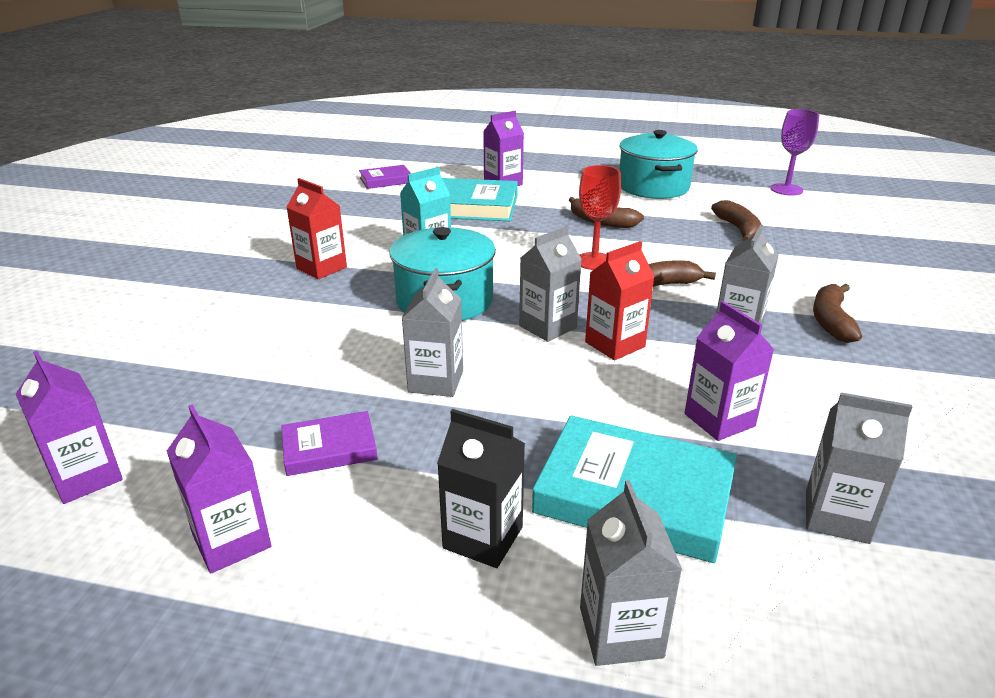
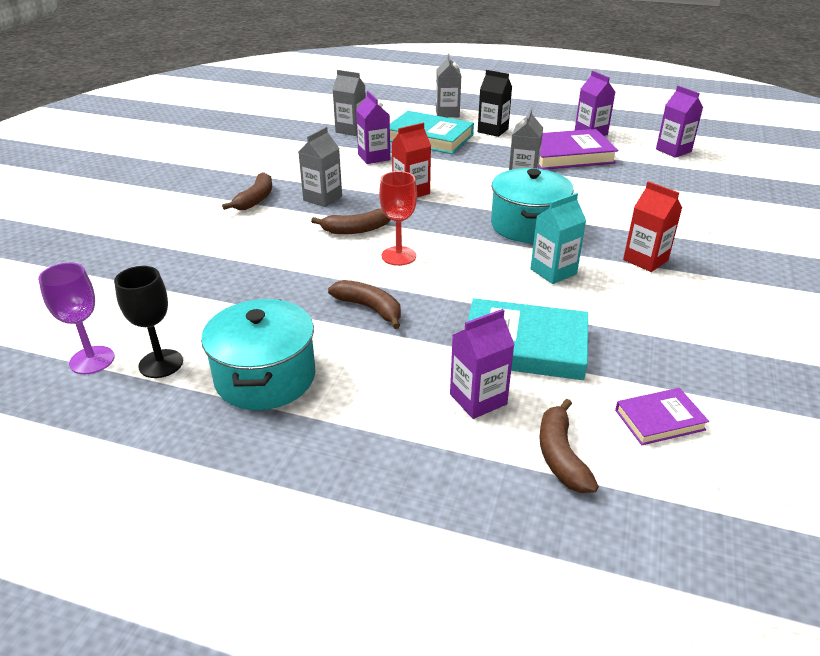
camera: 175 degrees left, 5 degrees up
(329, 448) = (568, 155): purple book -> purple book, size x1.86
(547, 327) = (452, 204): grey carton -> none
(734, 190) = (161, 364): none -> black goblet
(738, 229) = (230, 289): brown banana -> brown banana (560, 456)

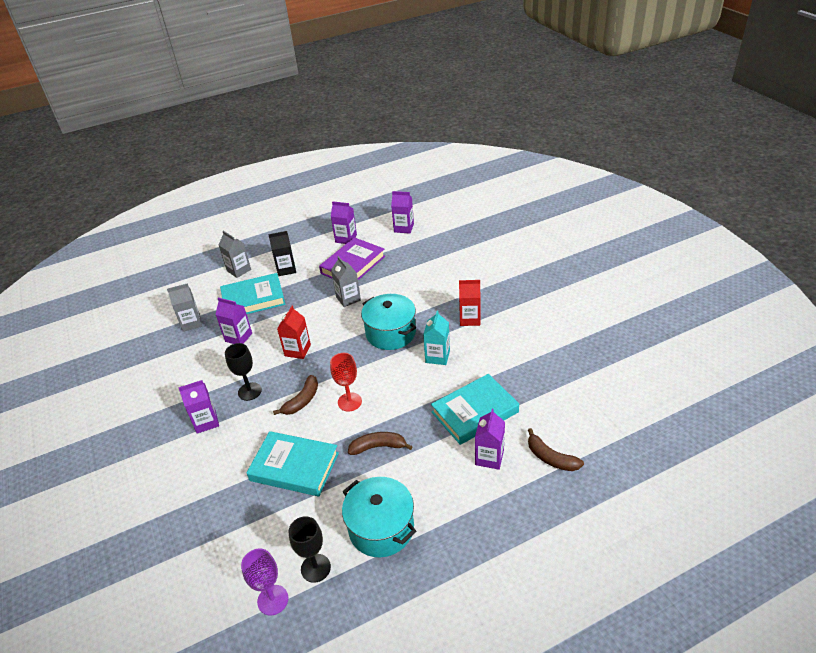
camera: 40 degrees left, 5 degrees up
(255, 199) = (206, 422): brown banana -> purple carton
(270, 274) = (294, 466): none -> turquoise book
(322, 198) = (249, 391): grey carton -> black goblet
(659, 420) = (566, 409): purple book -> none

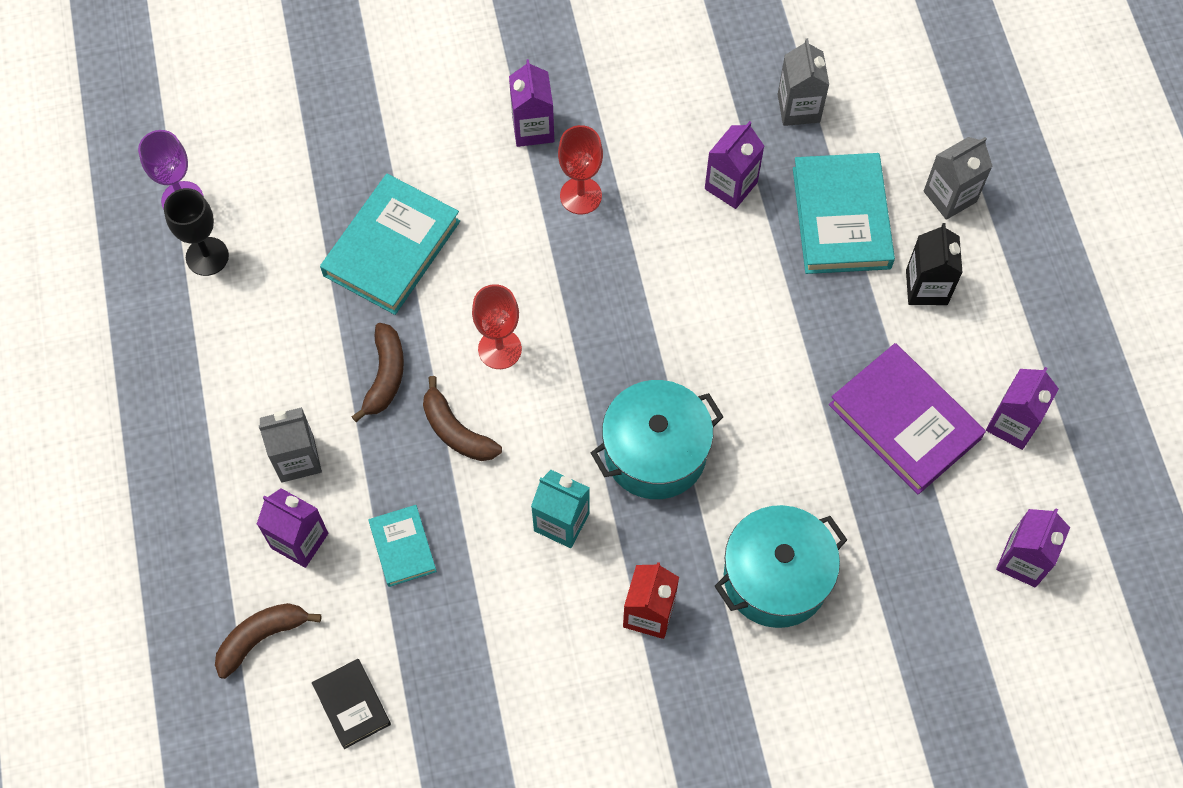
camera: 100 degrees right, 25 degrees up
(249, 391) = (580, 195): black goblet -> red goblet
(297, 350) = (660, 281): red carton -> none
(302, 400) = (529, 275): brown banana -> brown banana (456, 431)
(348, 298) = (788, 393): grey carton -> grey carton (297, 459)
(381, 528) = (235, 351): turquoise pot -> turquoise pot (776, 577)
(474, 412) = (403, 547): turquoise book -> turquoise book, size x0.54
(565, 409) = (352, 704): none -> black book

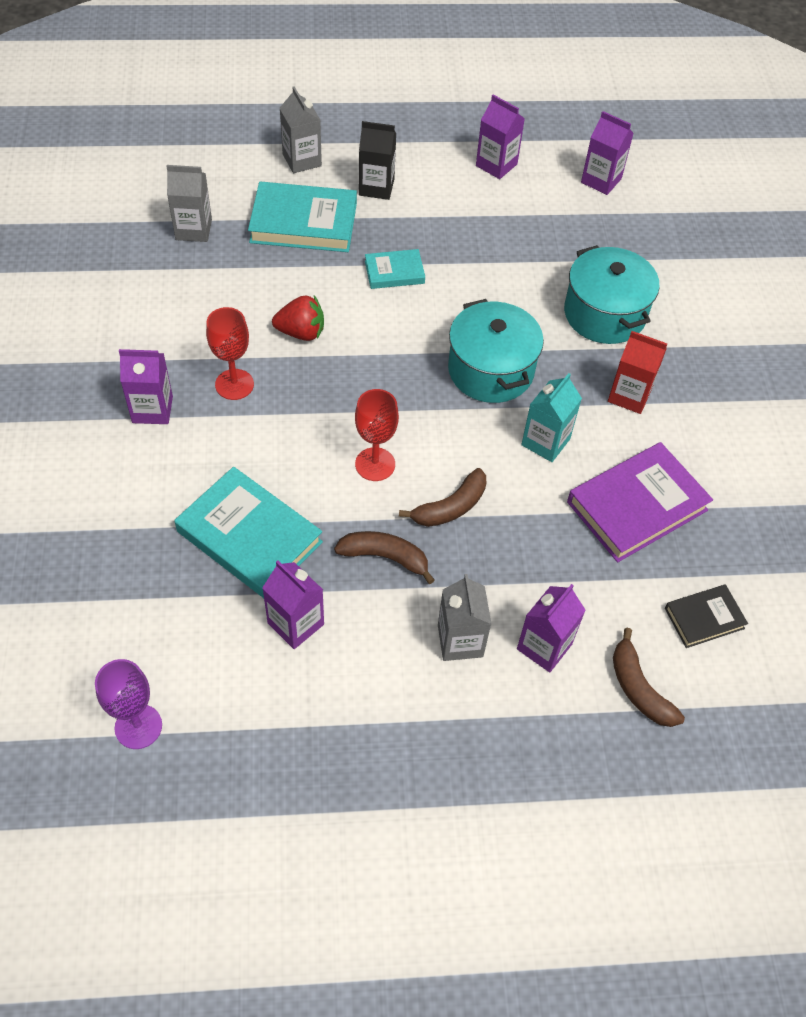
camera: 85 degrees left, 10 degrees down
(207, 256) = (215, 706): black goblet -> none
(403, 547) = (558, 562): turquoise book -> turquoise book (394, 272)
(668, 246) = (301, 332): none -> red strawberry
(731, 185) = (254, 283): purple carton -> purple carton (295, 623)
(904, 422) = (486, 220): purple book -> purple book (637, 506)

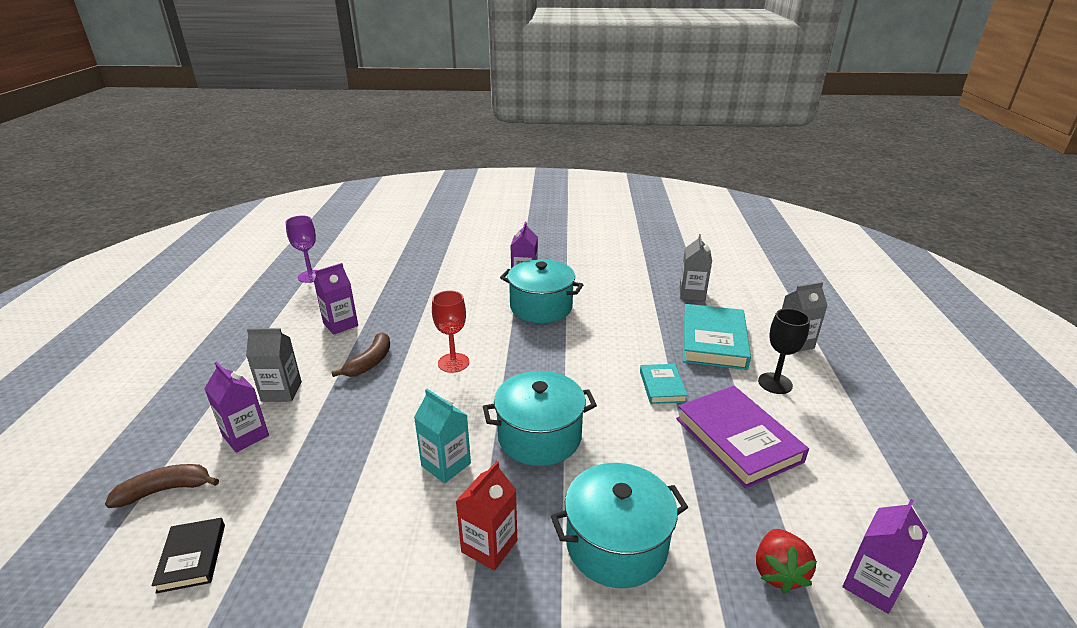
camera: 100 degrees right, 25 degrees down
(234, 384) = (541, 307): red goblet -> turquoise pot
(249, 536) = (413, 310): turquoise book -> none
(301, 332) = (589, 335): red strawberry -> red strawberry (778, 572)
(376, 187) = (775, 383): black carton -> black goblet
(450, 507) = (399, 397): brown banana -> none
(496, 165) = (851, 476): purple carton -> none
(637, 506) = (345, 525): purple book -> purple book (737, 440)

